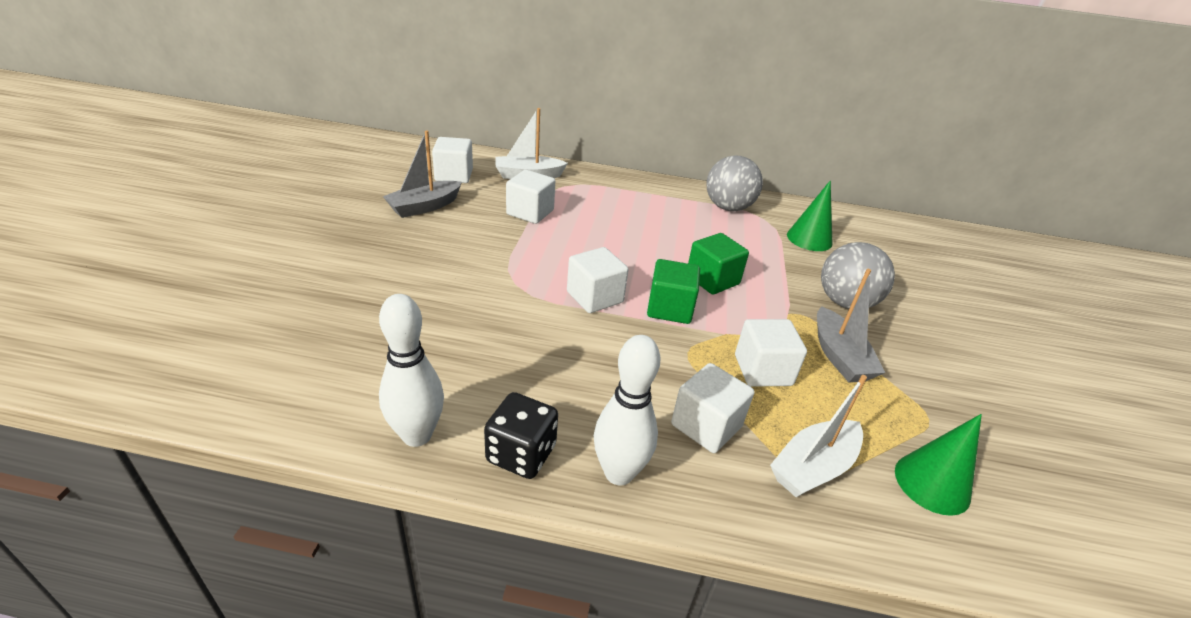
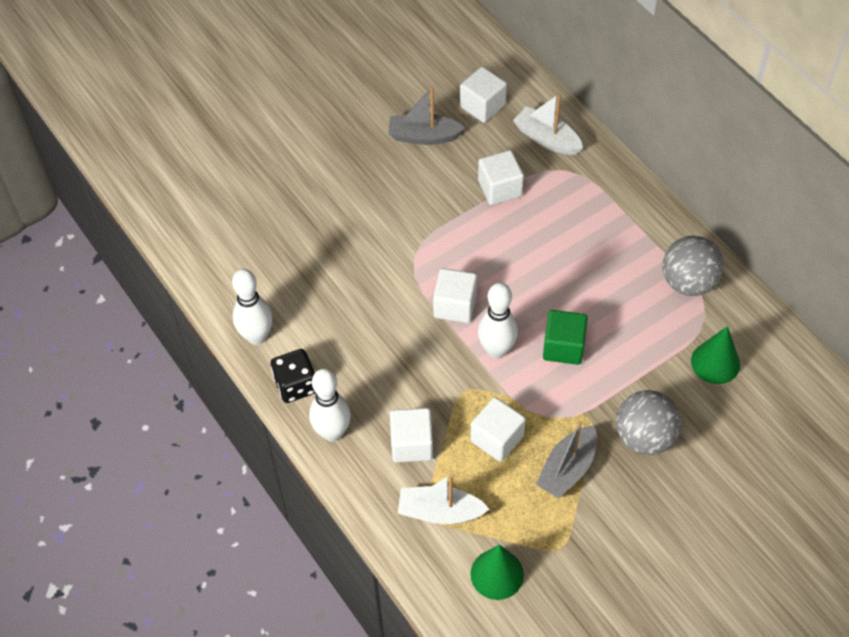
camera: 50 degrees right, 20 degrees up
(670, 308) = (496, 350): green cube -> white bowling pin

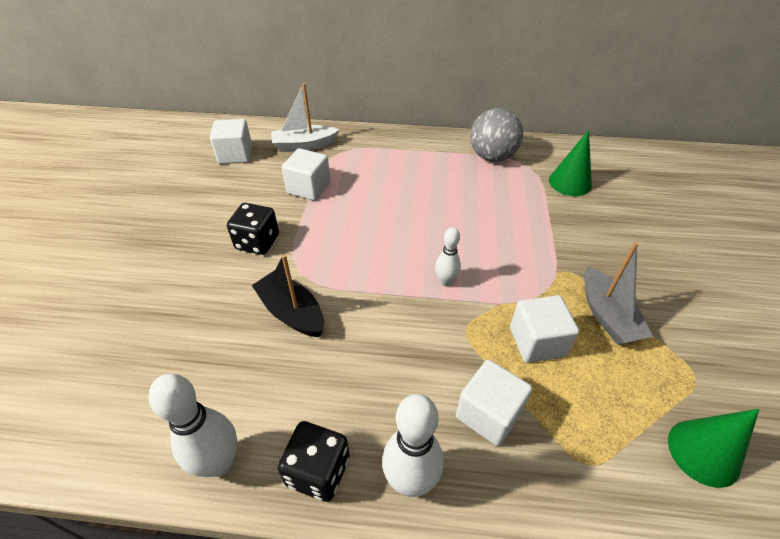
camera: 50 degrees left, 10 degrees down
(378, 283) = (292, 312): none -> black boat
(412, 209) = (257, 242): none -> black dice
(423, 136) = (210, 195): grey boat -> none
(440, 512) = (591, 449): white boat -> none
(455, 306) = (375, 278): white cube -> none
(496, 350) = (445, 282): white bowling pin -> white bowling pin, size x0.59
(563, 347) = (483, 243): green cube -> none
(644, 437) = (608, 252): grey ball -> none

